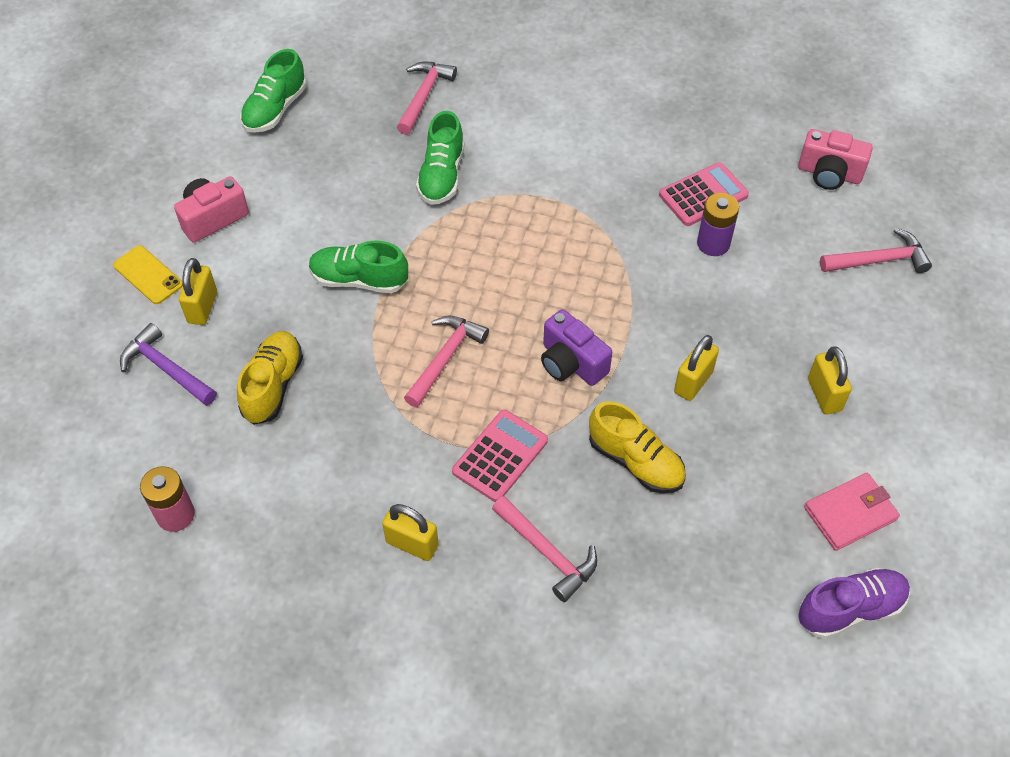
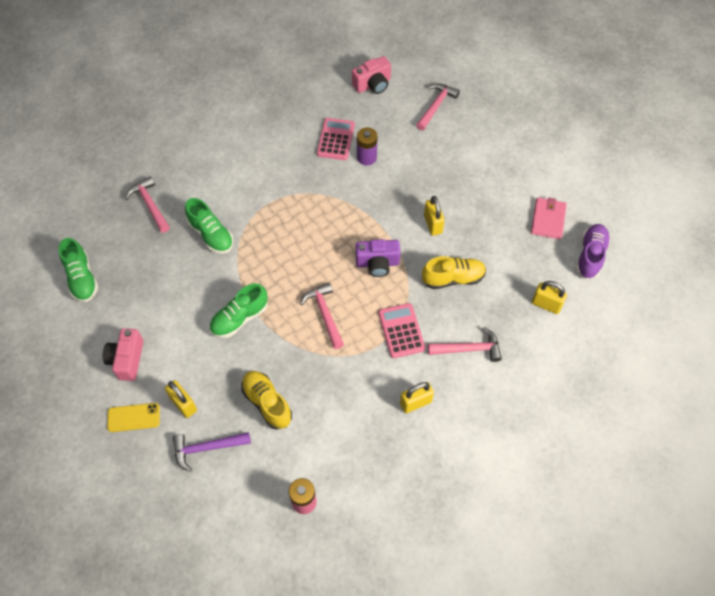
camera: 50 degrees left, 5 degrees up
(824, 395) = (484, 182): yellow padlock -> yellow padlock (546, 304)

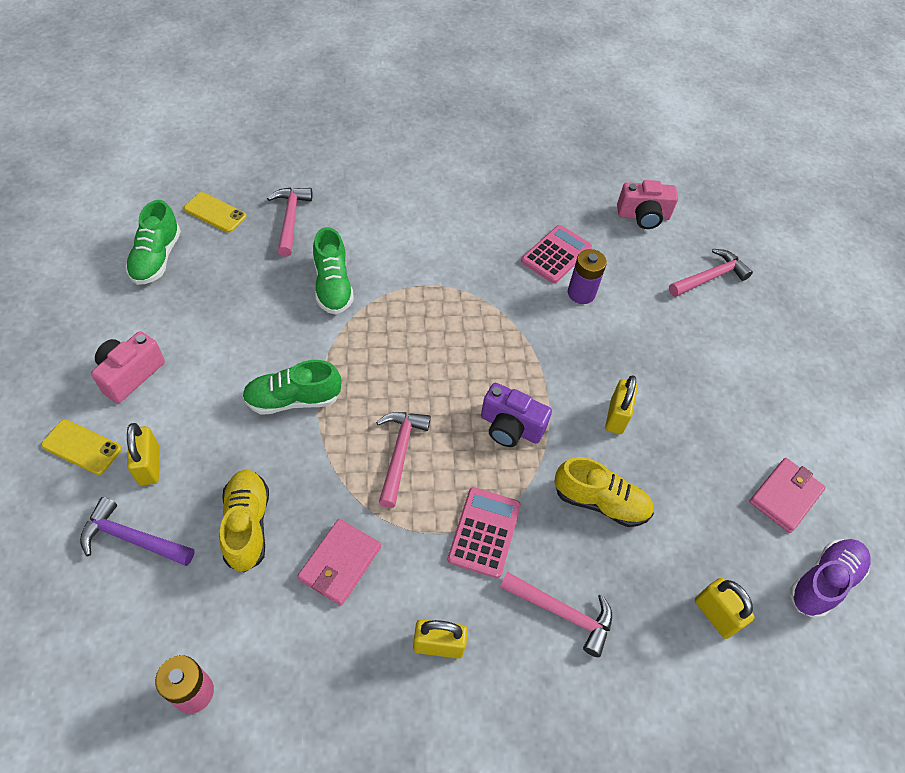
camera: 25 degrees right, 5 degrees down
(96, 227) = (215, 213): none -> yellow phone
(334, 392) = (340, 563): none -> pink wallet

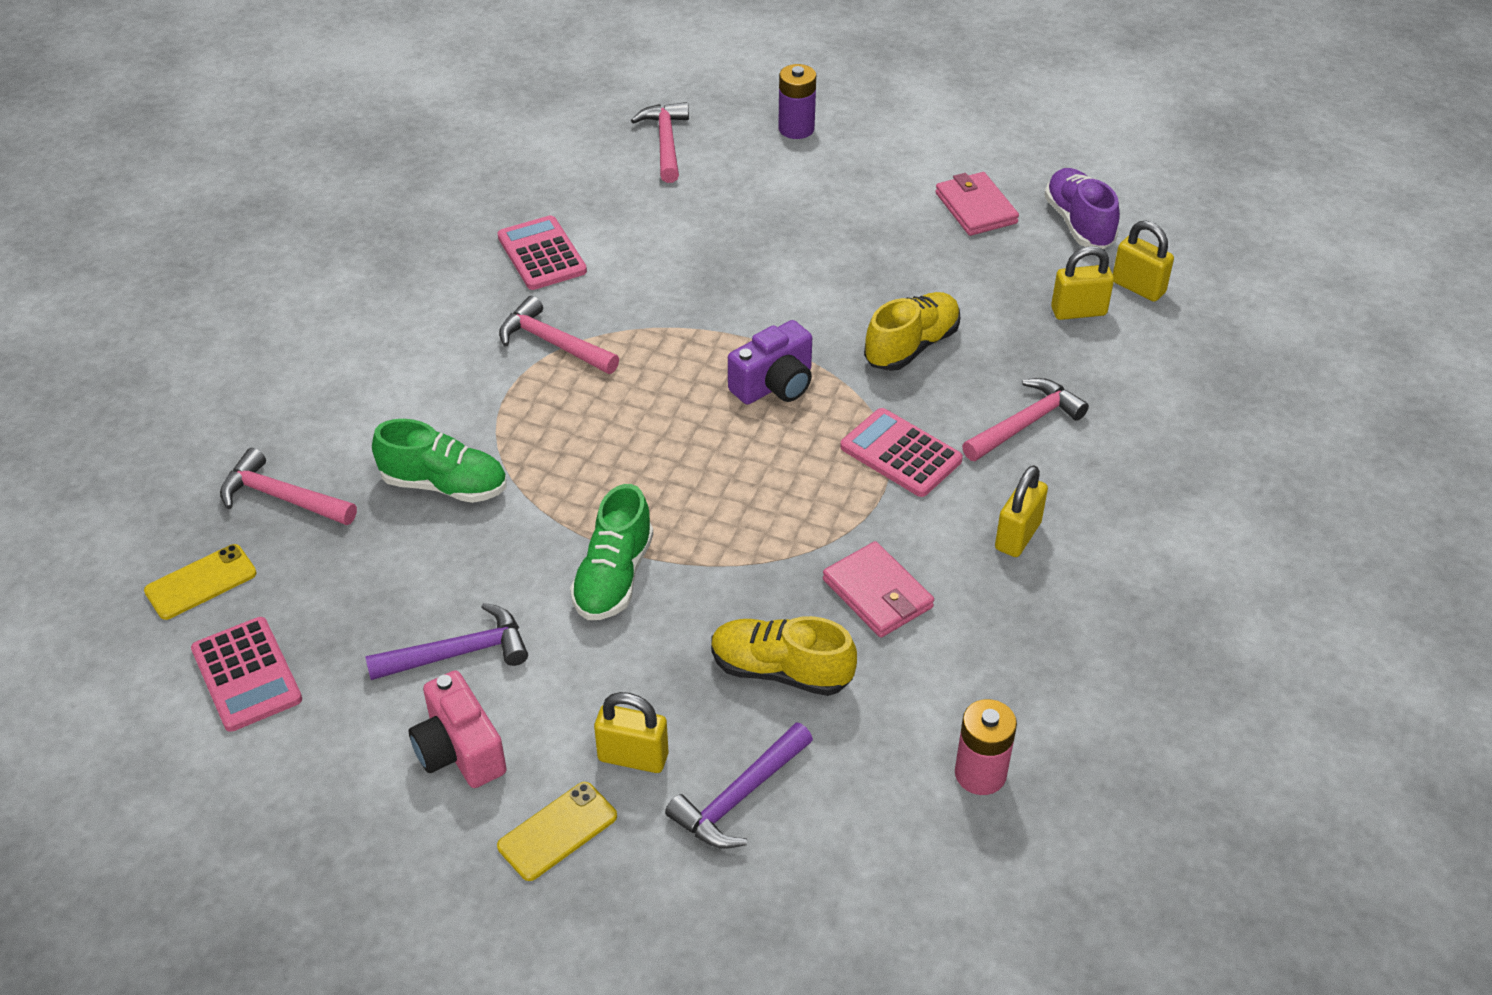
camera: 60 degrees left, 10 degrees down
(156, 258) = (247, 675): green shoe -> pink calculator
(203, 345) = (458, 653): none -> purple hammer
(399, 453) = (755, 495): pink hammer -> pink hammer (553, 343)
(581, 293) = (618, 255): purple battery -> purple battery (796, 129)
(616, 416) = (811, 293): yellow padlock -> yellow padlock (1138, 287)
(643, 216) = (534, 157): pink camera -> none

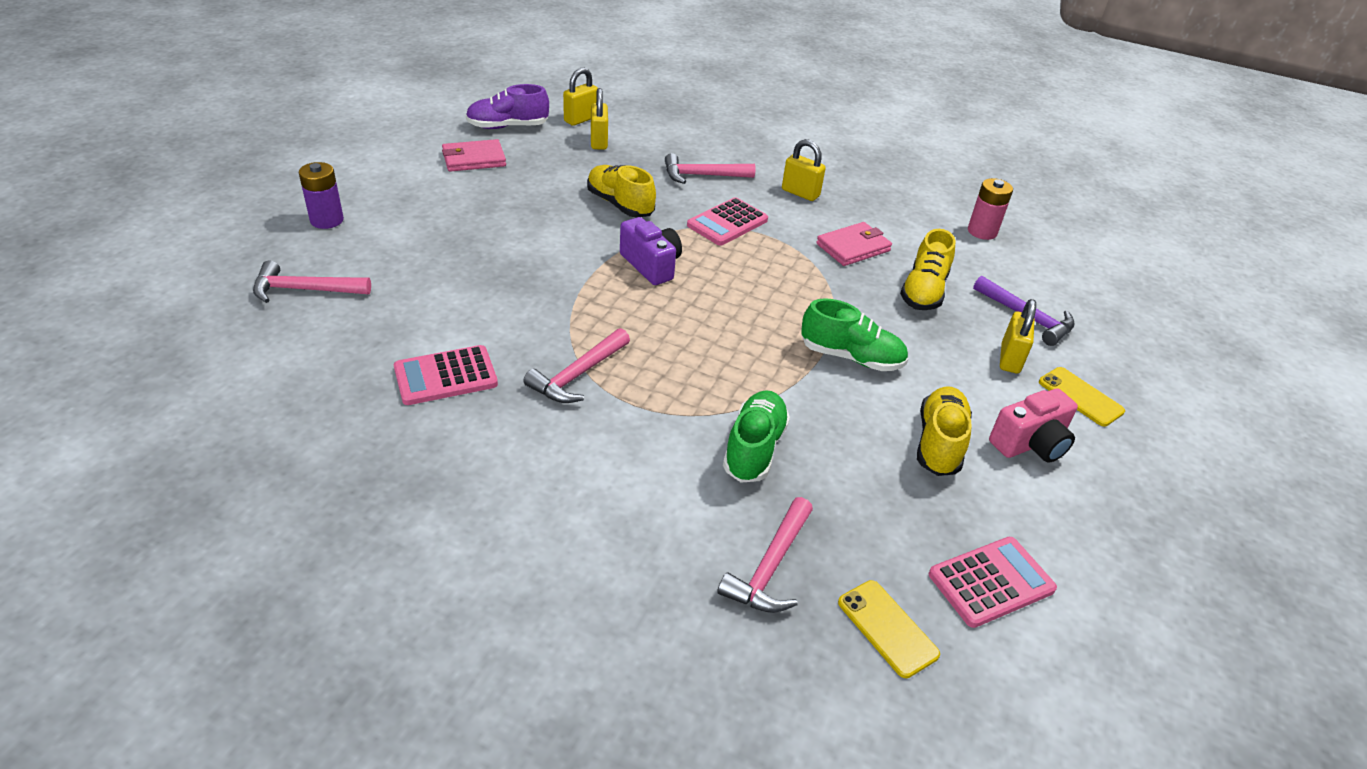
camera: 90 degrees left, 5 degrees down
(458, 653) = (939, 443): purple hammer -> yellow shoe
(1025, 424) = (702, 175): pink hammer -> pink hammer turned 60 degrees counterclockwise

